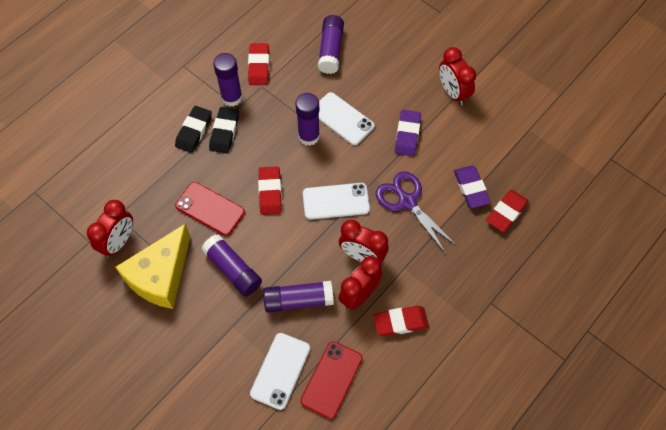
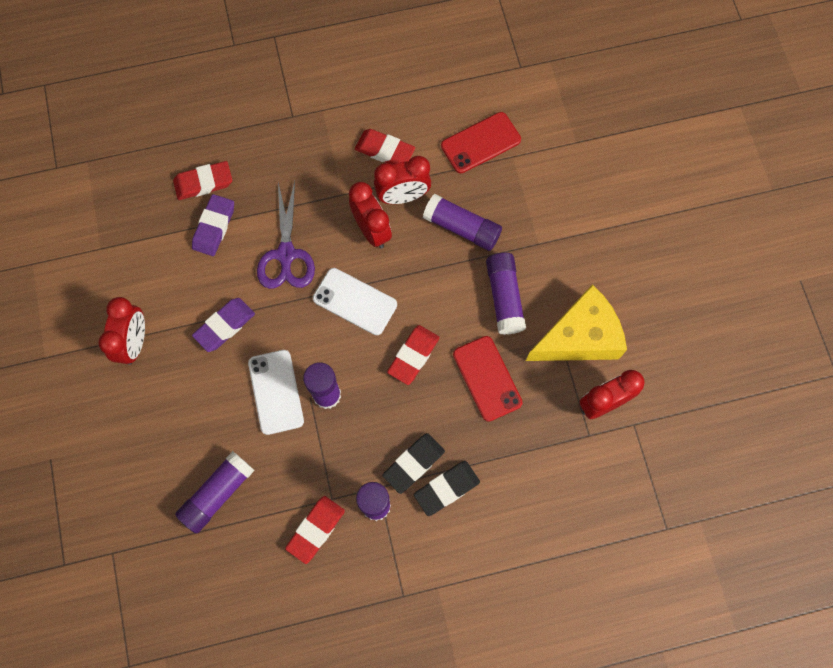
camera: 145 degrees left, 10 degrees up
(280, 371) = (520, 177): white phone -> none

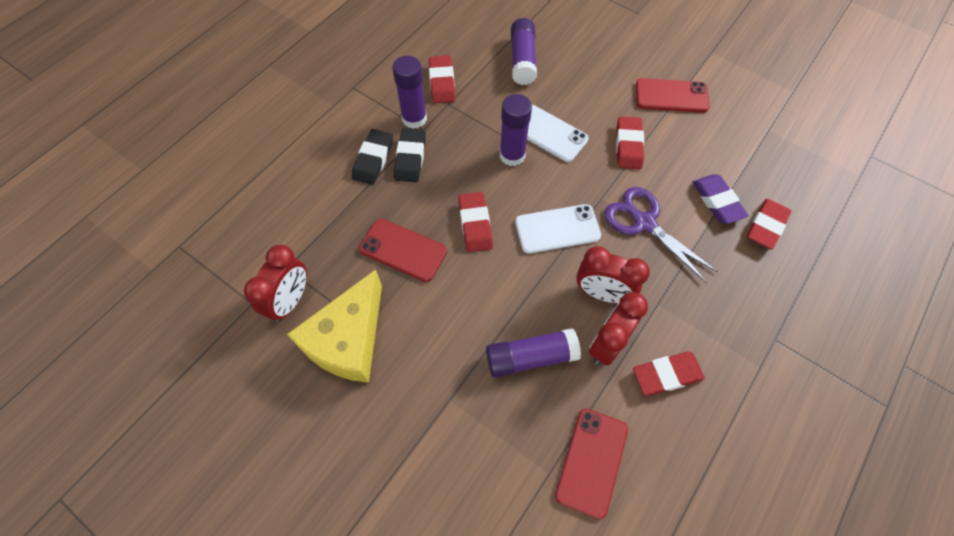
camera: 140 degrees right, 10 degrees down
(135, 342) = (671, 96): red clock -> red phone
(225, 326) = (628, 146): purple eraser -> red eraser
(504, 297) = (441, 324): purple glue stick -> none

